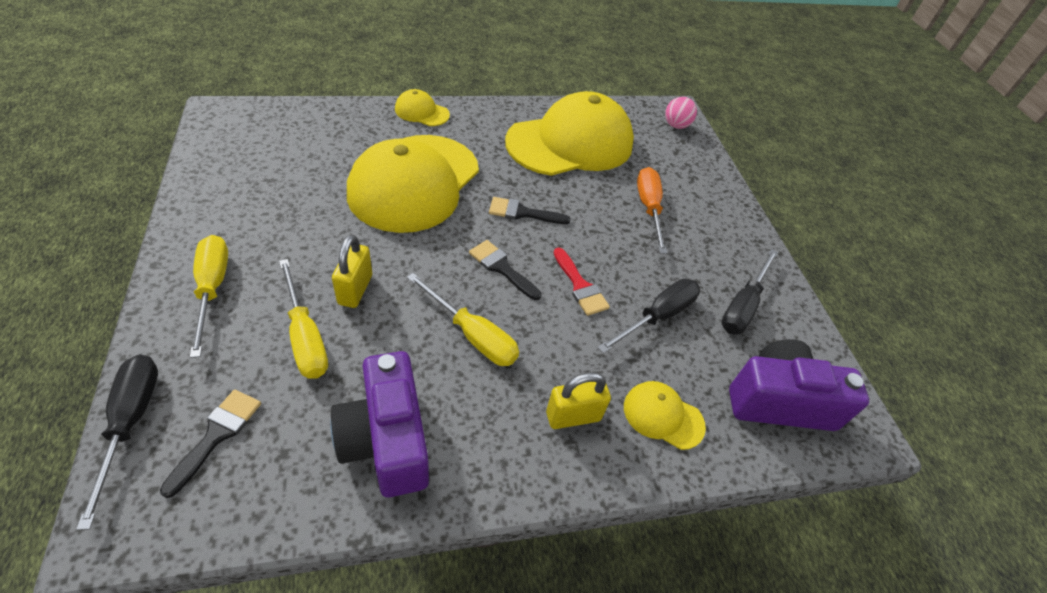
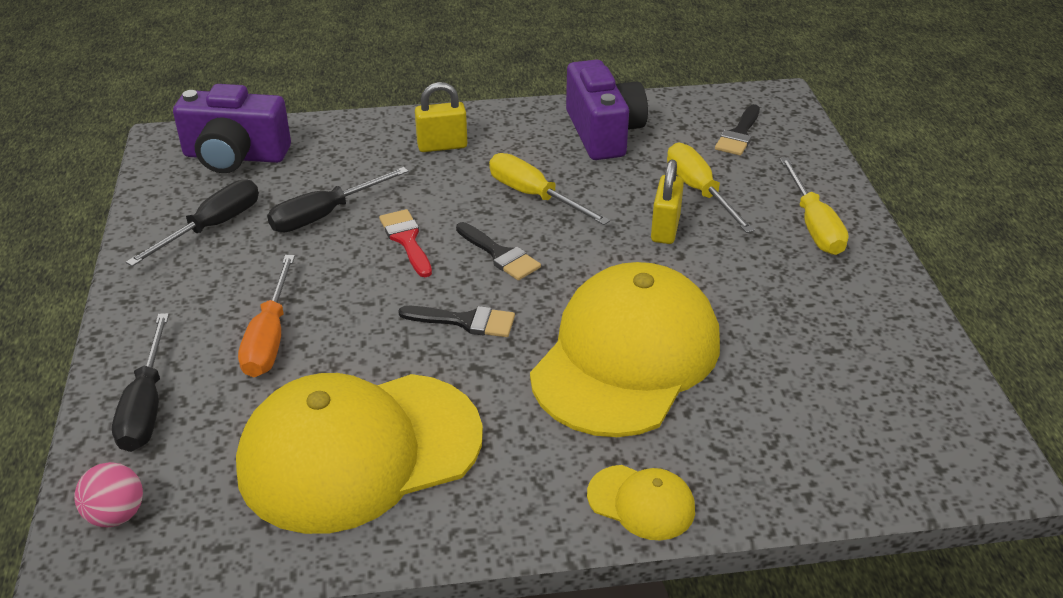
camera: 170 degrees left, 10 degrees down
(131, 423) = (809, 139): black screwdriver -> black screwdriver (146, 406)
(663, 416) = (358, 147): yellow cap -> none

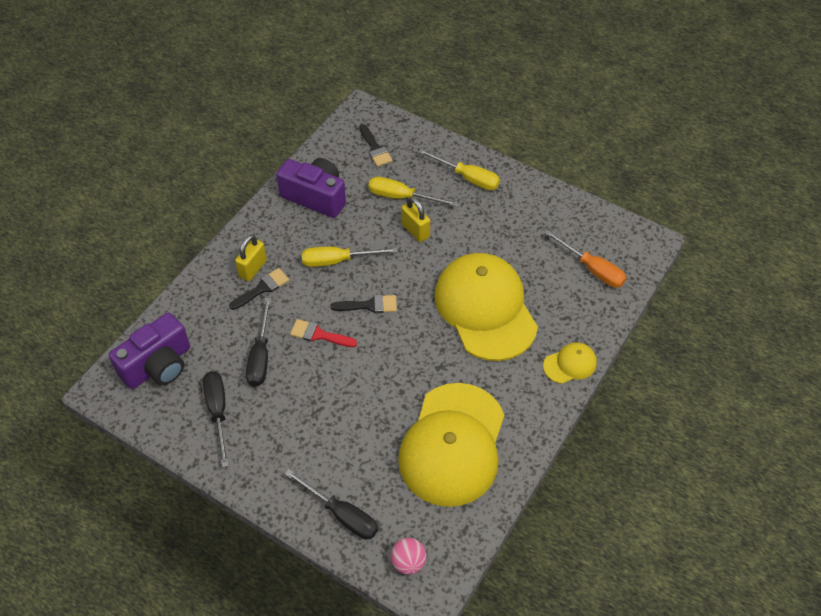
camera: 50 degrees left, 15 degrees up
(269, 338) = (339, 436): orange screwdriver -> orange screwdriver (592, 269)
(465, 321) = (404, 351): black brush -> black brush (262, 288)

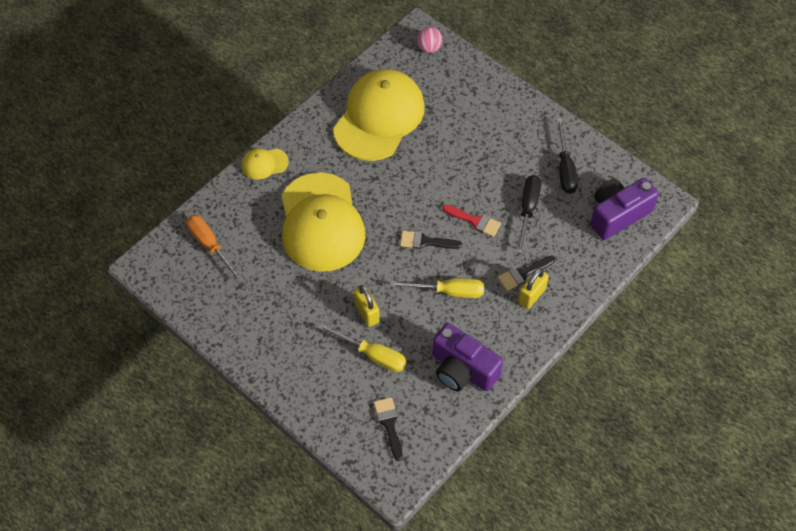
camera: 170 degrees left, 5 degrees up
(341, 514) = (472, 83): black screwdriver -> none
(467, 178) = (297, 368): yellow screwdriver -> none

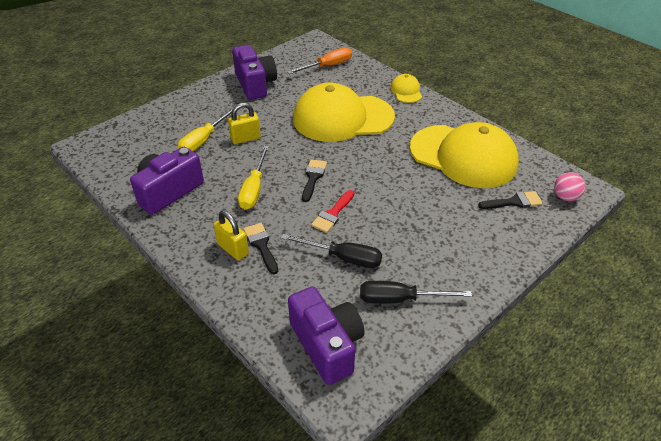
camera: 95 degrees right, 15 degrees down
(255, 321) = (255, 84): none -> purple camera
(389, 424) = (136, 145): black brush -> black brush (514, 202)

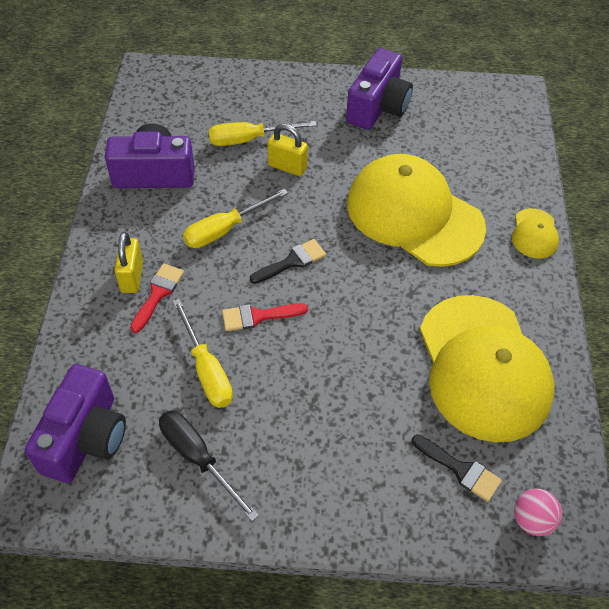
camera: 45 degrees right, 10 degrees up
(261, 245) = (158, 294): black brush -> red brush
(327, 66) = (486, 136): orange screwdriver -> none
(343, 258) = (206, 370): black screwdriver -> yellow screwdriver
(406, 91) = (534, 234): yellow cap -> yellow cap turned 150 degrees clockwise

